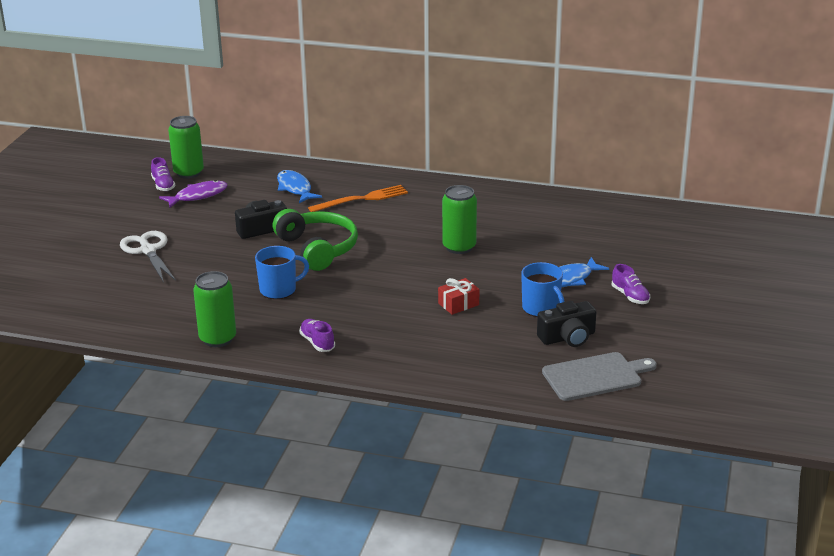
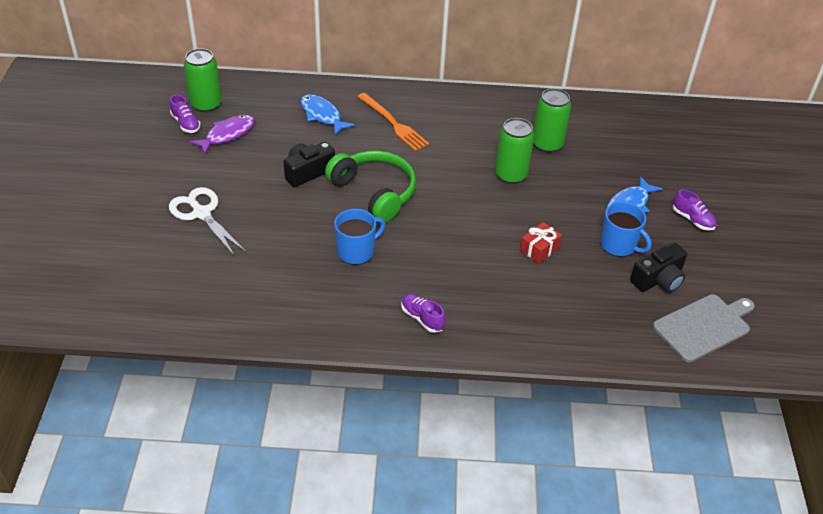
camera: 15 degrees left, 15 degrees up
(218, 339) = (318, 326): green can -> green can (547, 144)
(361, 199) = (393, 123): orange fork -> orange fork turned 90 degrees clockwise

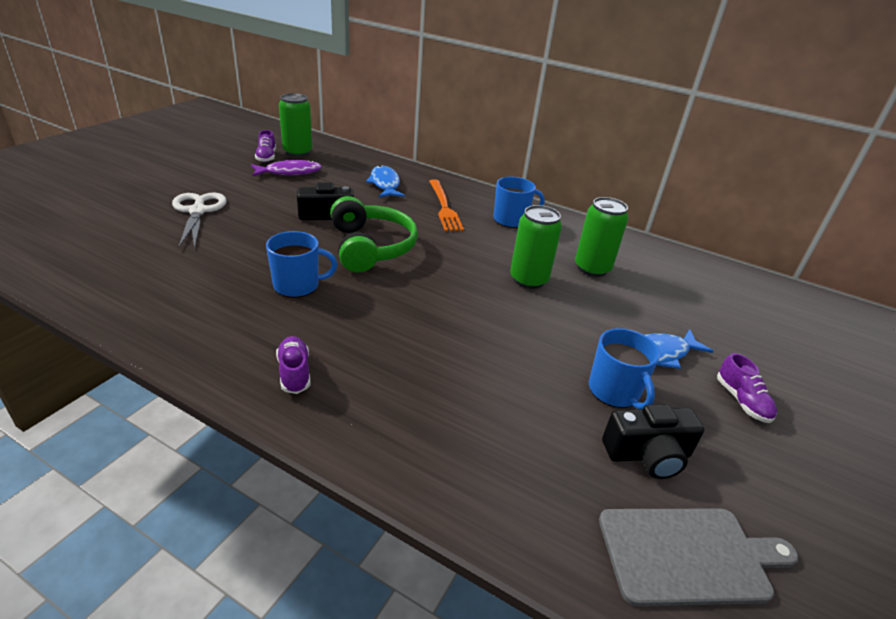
camera: 25 degrees right, 10 degrees down
(456, 116) = (511, 220): none -> blue mug
(539, 249) = (504, 357): red gift -> none

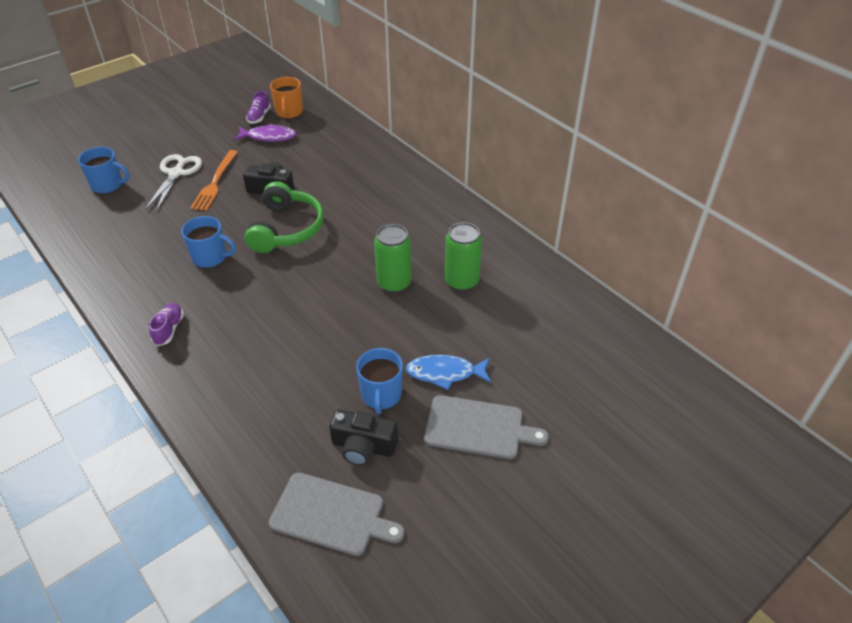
camera: 25 degrees right, 10 degrees up
(297, 152) = (289, 112): green can -> orange mug
(385, 184) = (342, 159): blue fish -> none
(444, 207) = (377, 193): orange fork -> orange fork (215, 182)
(511, 220) = (429, 216): blue mug -> blue mug (108, 185)
(742, 401) = (478, 427): purple shoe -> grey cutting board

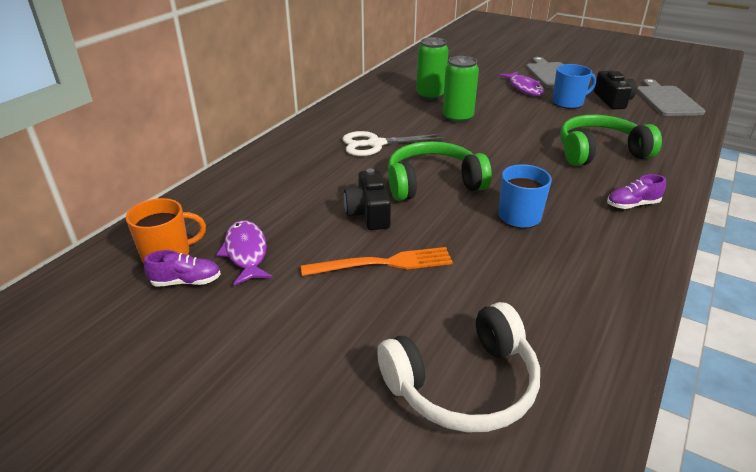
camera: 110 degrees left, 10 degrees down
(108, 185) = (464, 385): blue mug -> white headphones
(176, 173) = (384, 312): white scissors -> white scissors (375, 144)
(259, 358) = (599, 152): none -> green headphones
(445, 373) = (524, 88): blue fish -> purple fish

